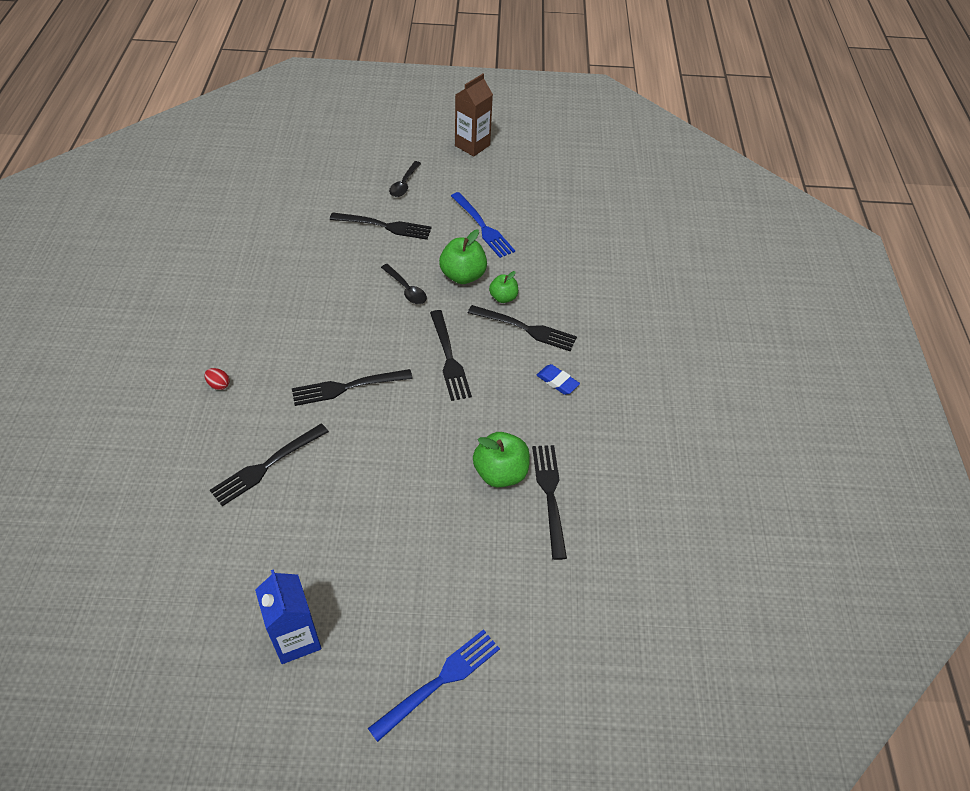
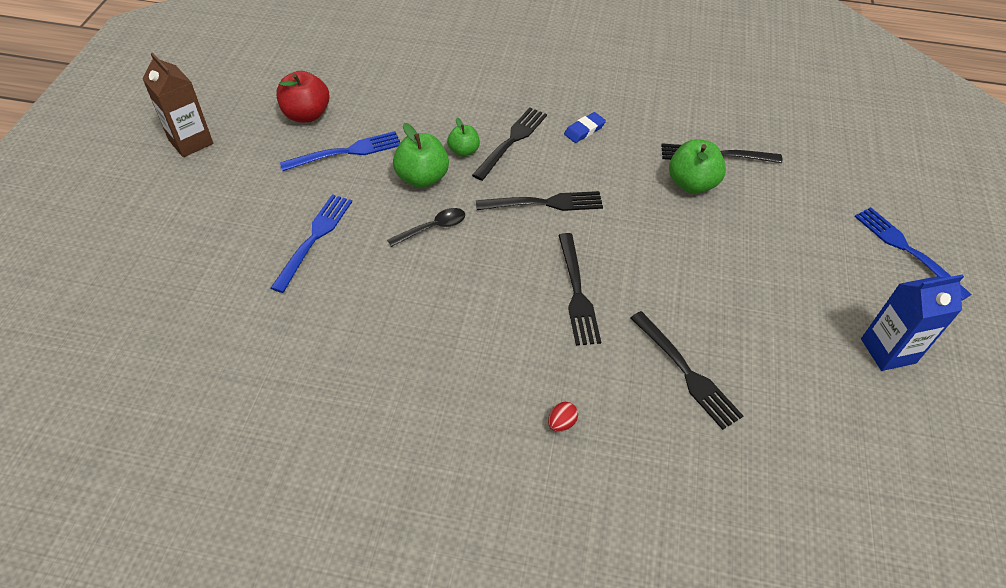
camera: 80 degrees left, 0 degrees up
(384, 226) = (314, 238): black fork -> blue fork
(404, 184) = (239, 212): black spoon -> none
(521, 197) = (306, 115): none -> red apple

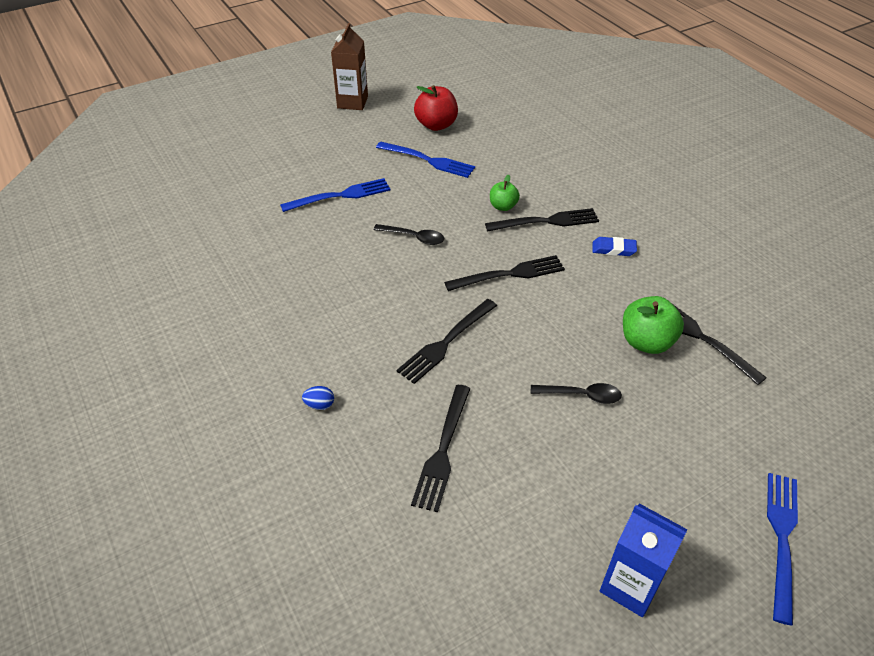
camera: 50 degrees right, 5 degrees down
(422, 178) = (451, 205): green apple -> none
(544, 203) = (509, 274): black fork -> black fork turned 60 degrees counterclockwise
(561, 423) = (319, 405): red egg -> blue egg
(707, 254) = (581, 395): none -> black spoon

